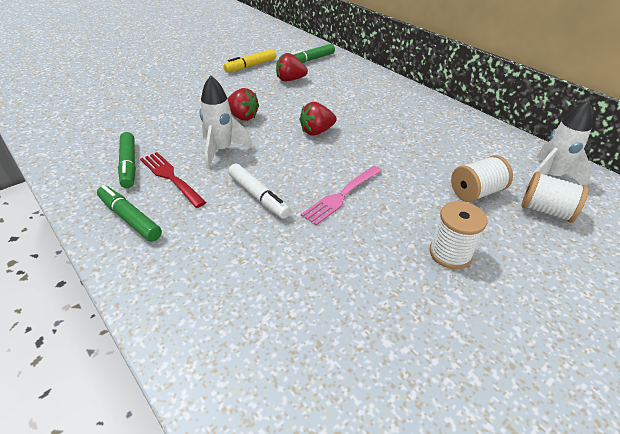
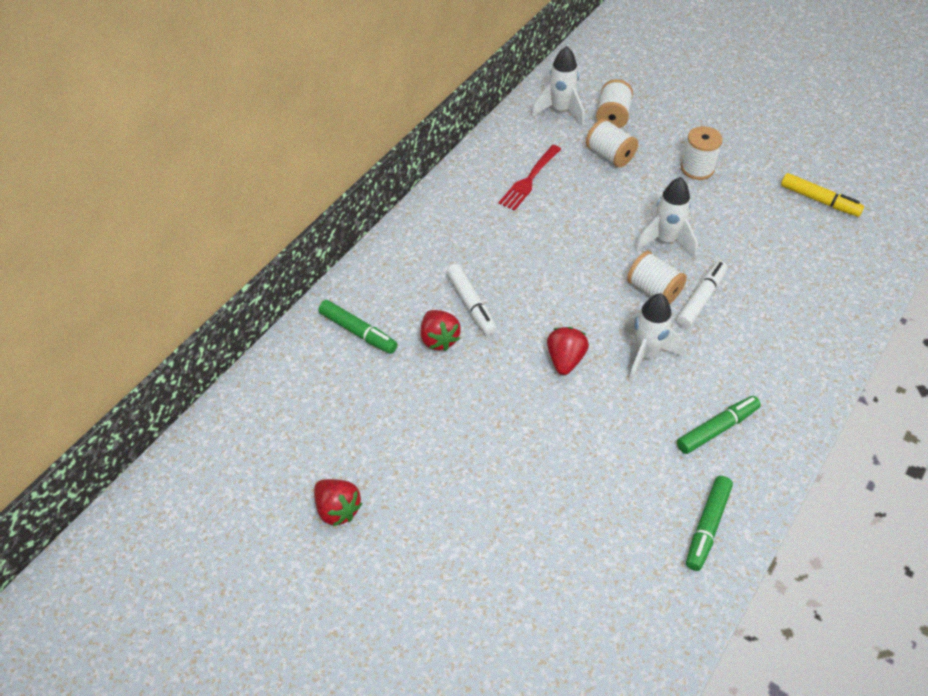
camera: 105 degrees left, 10 degrees up
(130, 218) = (788, 384): green marker -> green marker (707, 526)
(170, 177) = (714, 380): red fork -> red fork (529, 180)
(251, 66) = (408, 401): yellow marker -> yellow marker (819, 200)
(284, 172) = (653, 290): none -> white spool
(313, 94) = (471, 304): none -> white marker
(317, 131) = (563, 281): red strawberry -> red strawberry (337, 509)
(341, 196) = (665, 240): pink fork -> white rocket

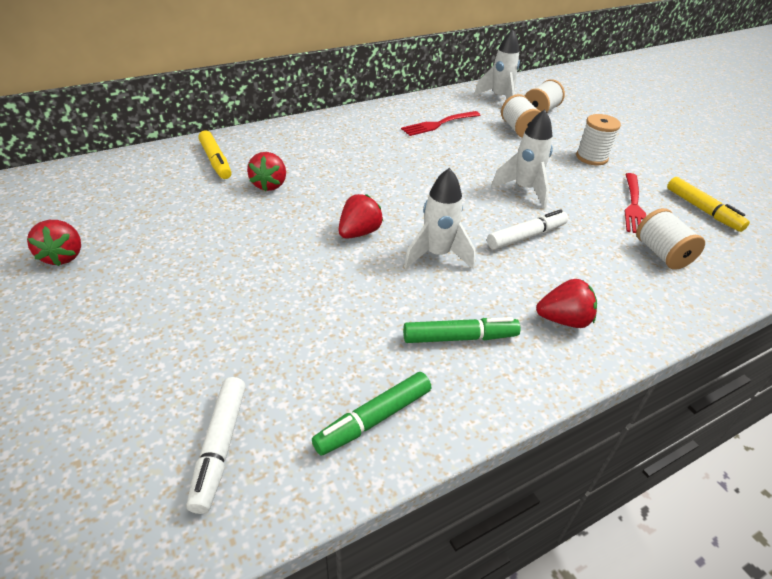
camera: 25 degrees right, 10 degrees down
(358, 332) = (216, 161): green marker -> yellow marker
(471, 304) = (318, 174): white marker -> white marker (220, 446)
(653, 290) = (485, 216): white spool -> white spool (661, 254)
(764, 220) = (633, 206): none -> red fork
(778, 375) = (563, 320): none -> red strawberry

